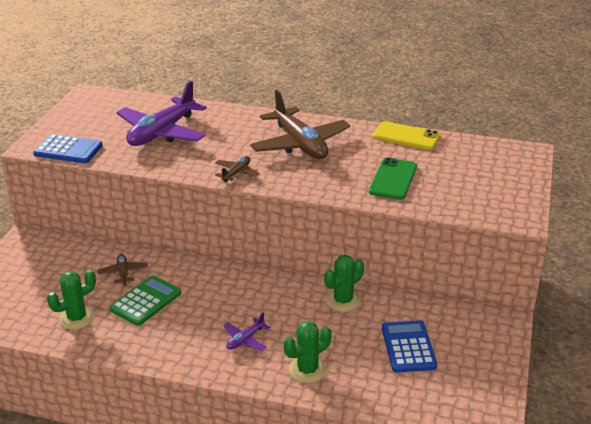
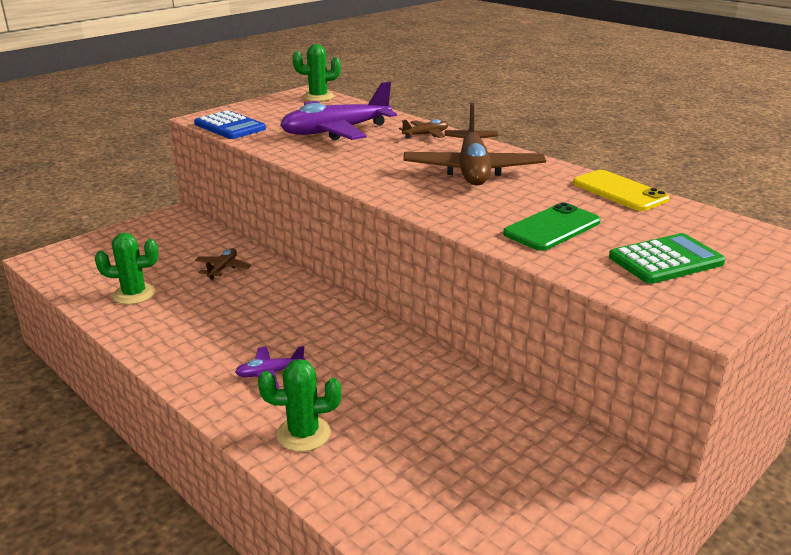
camera: 30 degrees right, 5 degrees down
(146, 301) = (213, 300): green calculator -> green calculator (665, 260)
(236, 173) = (367, 179): brown plane -> brown plane (426, 135)
(343, 301) = (427, 372): green cactus -> green cactus (318, 97)
(408, 347) = (460, 457): blue calculator -> none

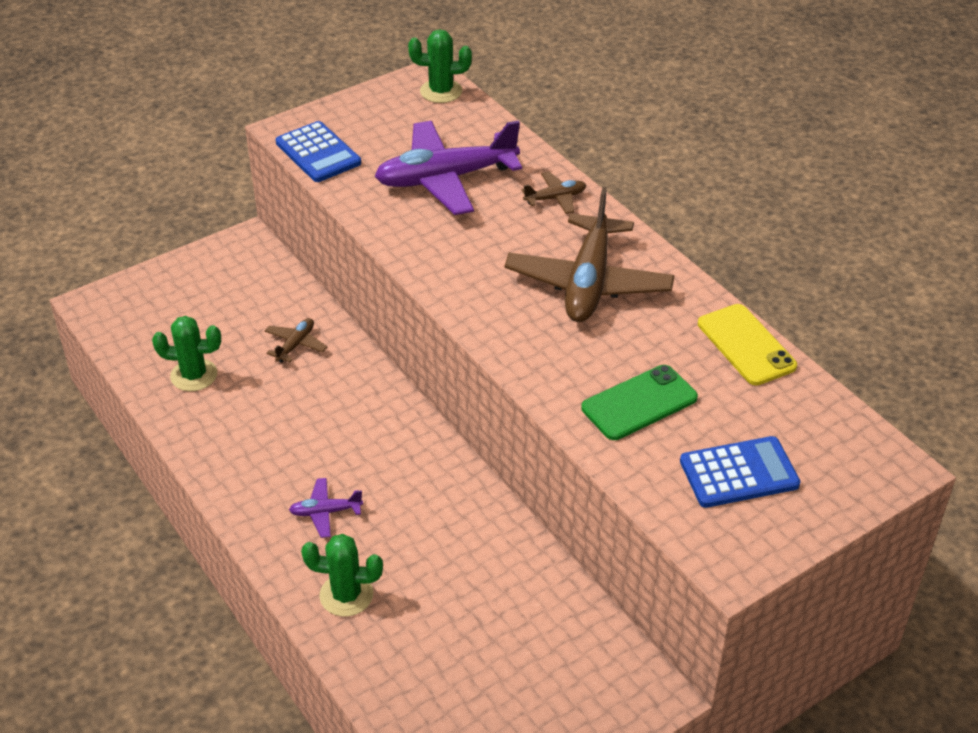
camera: 10 degrees right, 15 degrees up
(665, 260) = (739, 473): green calculator -> blue calculator

